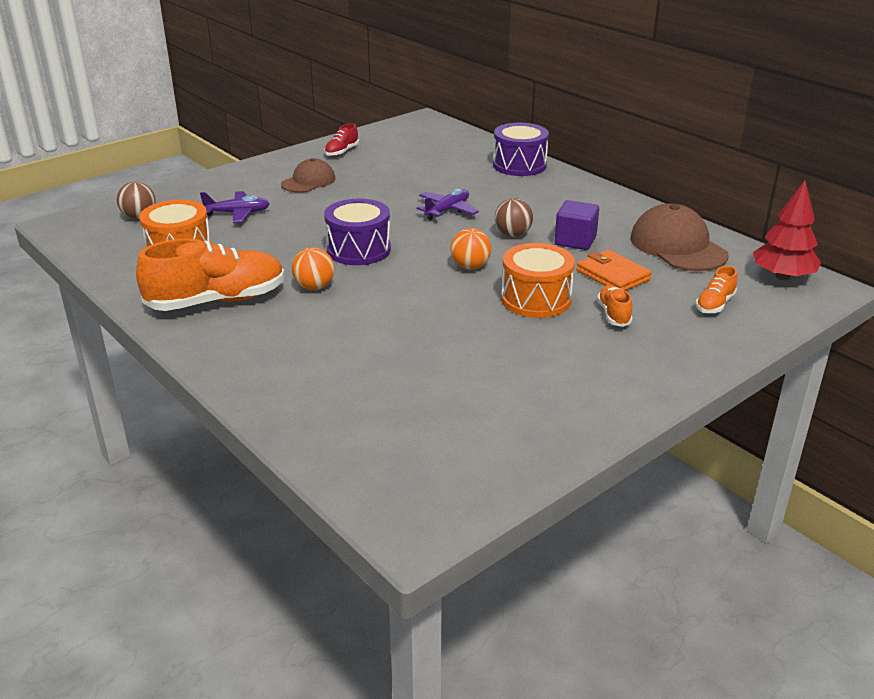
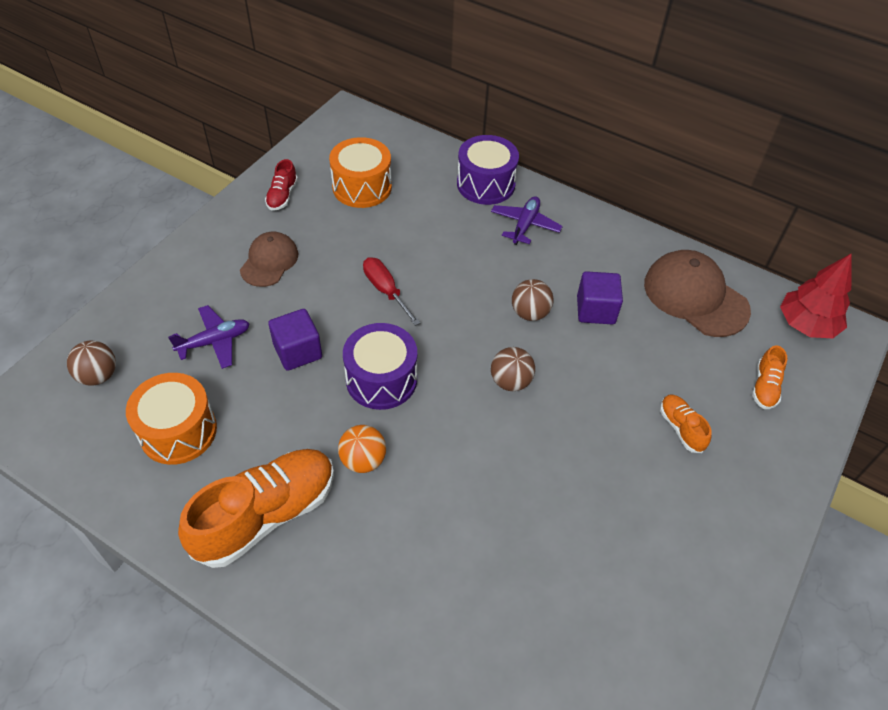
camera: 20 degrees left, 20 degrees up
(300, 227) = (298, 351): none -> purple cube
(394, 207) = (386, 291): none -> red screwdriver
(447, 210) = (445, 284): purple plane -> purple plane (525, 225)
(470, 267) = (510, 381): orange ball -> brown ball
(536, 299) = (598, 422): orange drum -> orange drum (362, 187)
(612, 275) = (654, 361): orange wallet -> none

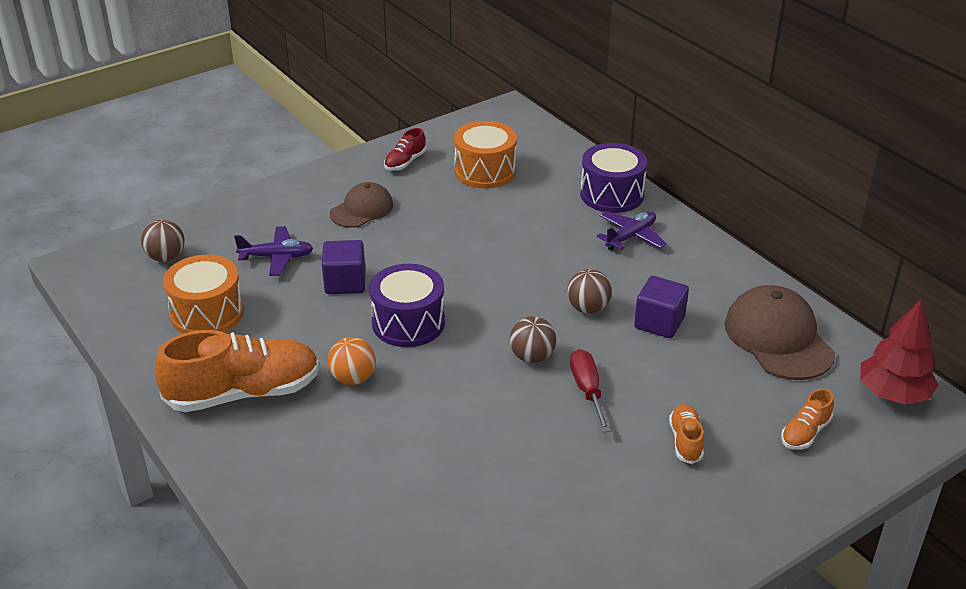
camera: 25 degrees right, 15 degrees down
(386, 291) = (456, 257): red screwdriver -> red screwdriver (588, 391)

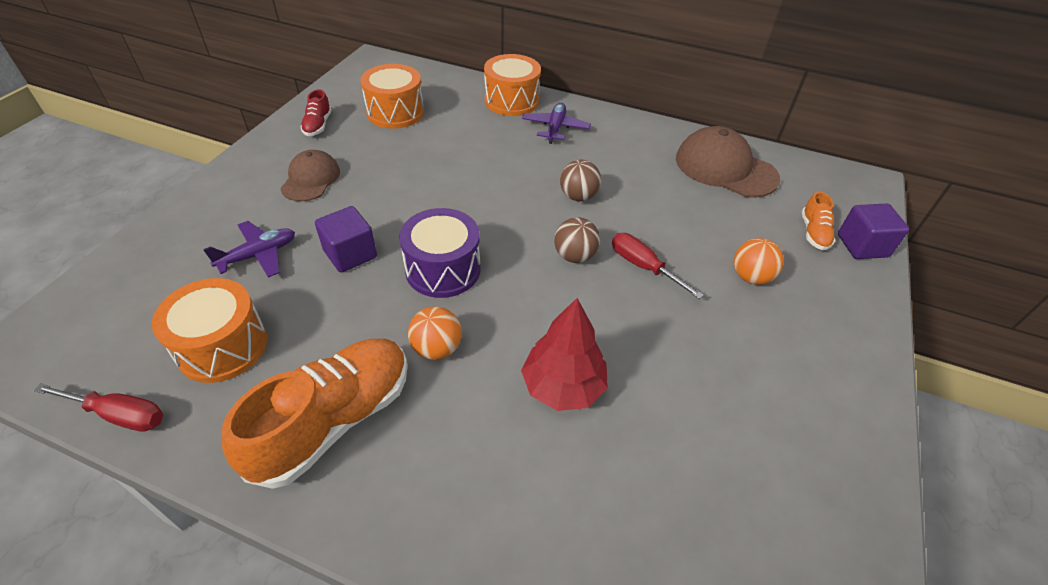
camera: 35 degrees left, 10 degrees up
(117, 329) = (118, 414): none -> red screwdriver
(166, 257) = (126, 302): brown ball -> none
(612, 194) = (511, 101): purple drum -> orange drum
(659, 323) = (639, 188): purple cube -> purple cube (862, 246)
(685, 441) = (750, 277): orange shoe -> orange ball
(893, 394) = (829, 180): red tree -> red tree (563, 386)

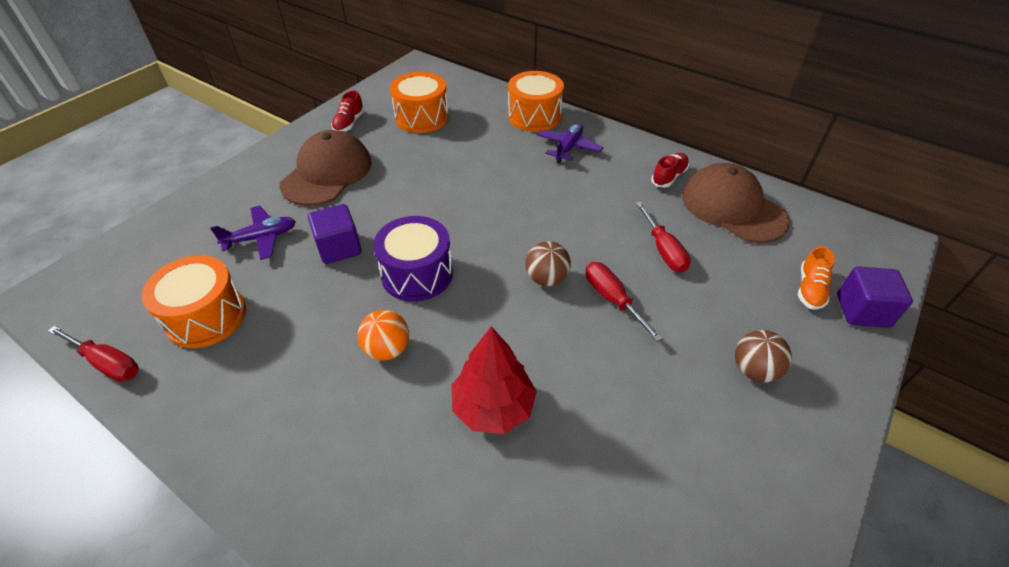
camera: 15 degrees right, 0 degrees up
(311, 179) = (327, 173): brown cap -> brown cap, size x1.60
(334, 420) = (276, 401): orange shoe -> none
(578, 196) = (569, 219): brown ball -> brown ball (754, 370)
(659, 146) = (669, 177): none -> red shoe
(675, 214) = (663, 249): none -> red screwdriver
(750, 277) = (723, 326): orange ball -> none

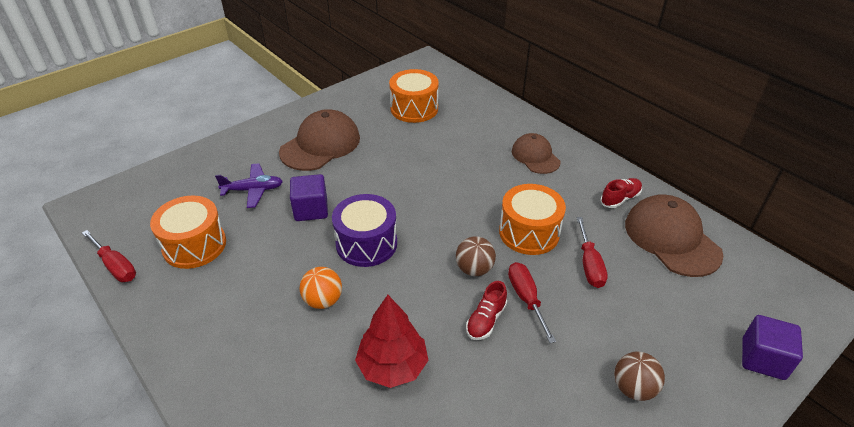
camera: 15 degrees right, 5 degrees down
(349, 123) = (351, 104): red shoe -> red shoe (486, 320)
(534, 116) = (514, 122): orange drum -> orange drum (529, 232)
(568, 148) = (535, 156): purple plane -> brown cap
(810, 289) = (718, 328): orange shoe -> none

